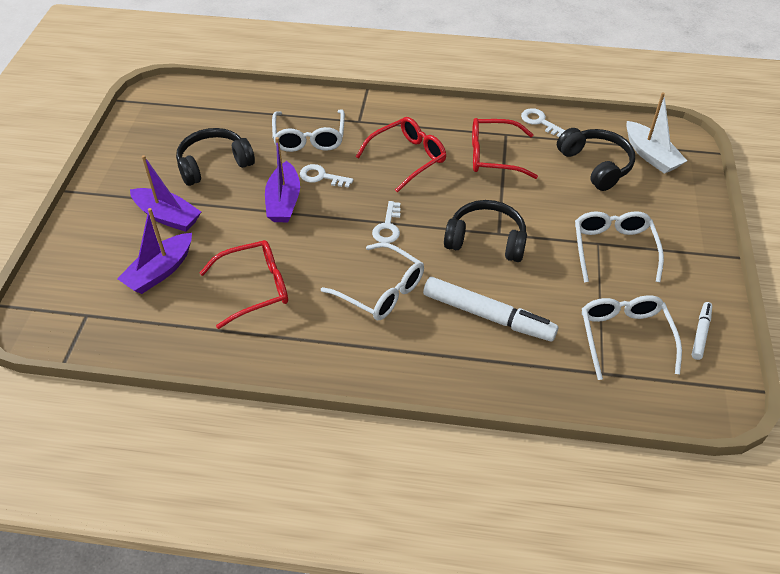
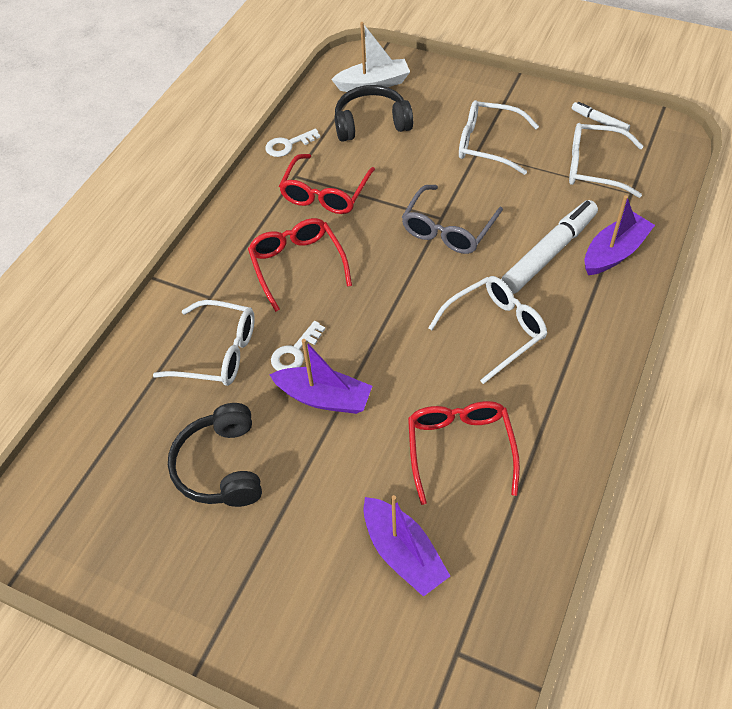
camera: 70 degrees left, 5 degrees up
(167, 216) = (303, 534): purple boat -> purple boat (614, 252)
(388, 227) = (401, 305): white key -> none
(486, 240) = (448, 230): black headphones -> grey glasses

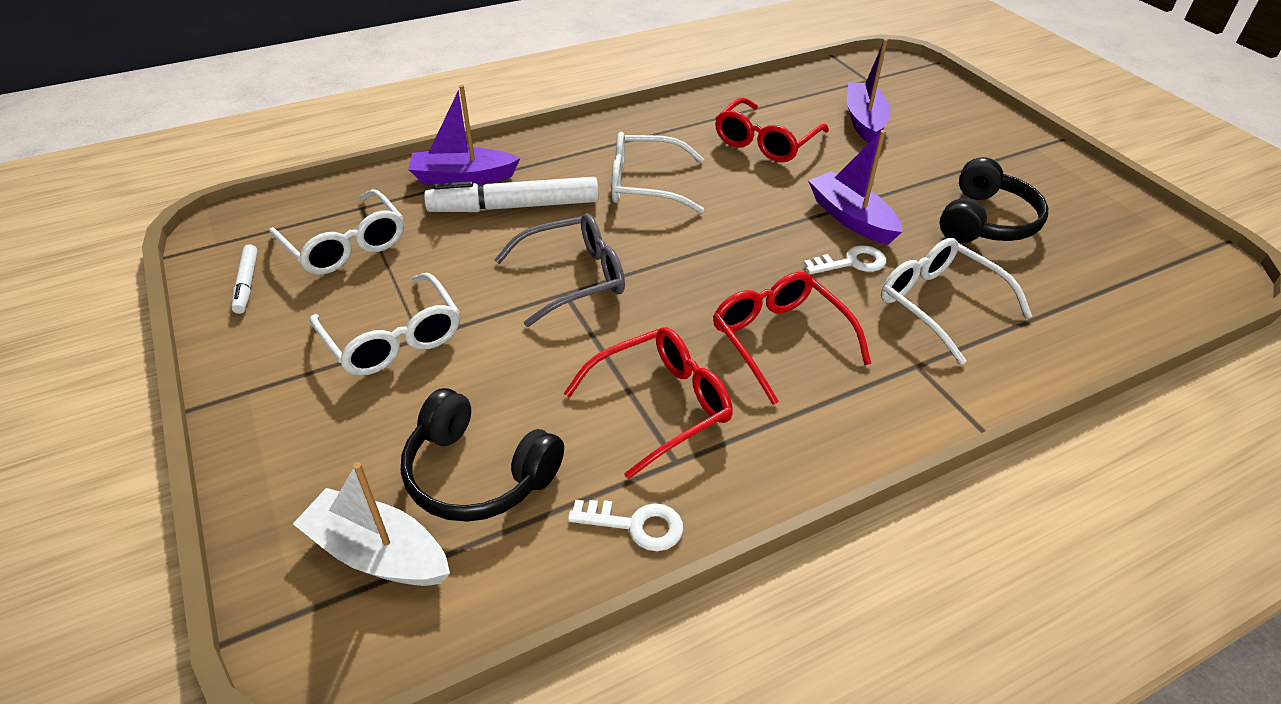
camera: 145 degrees left, 10 degrees down
(297, 265) = (779, 339): red glasses -> red glasses turned 135 degrees clockwise

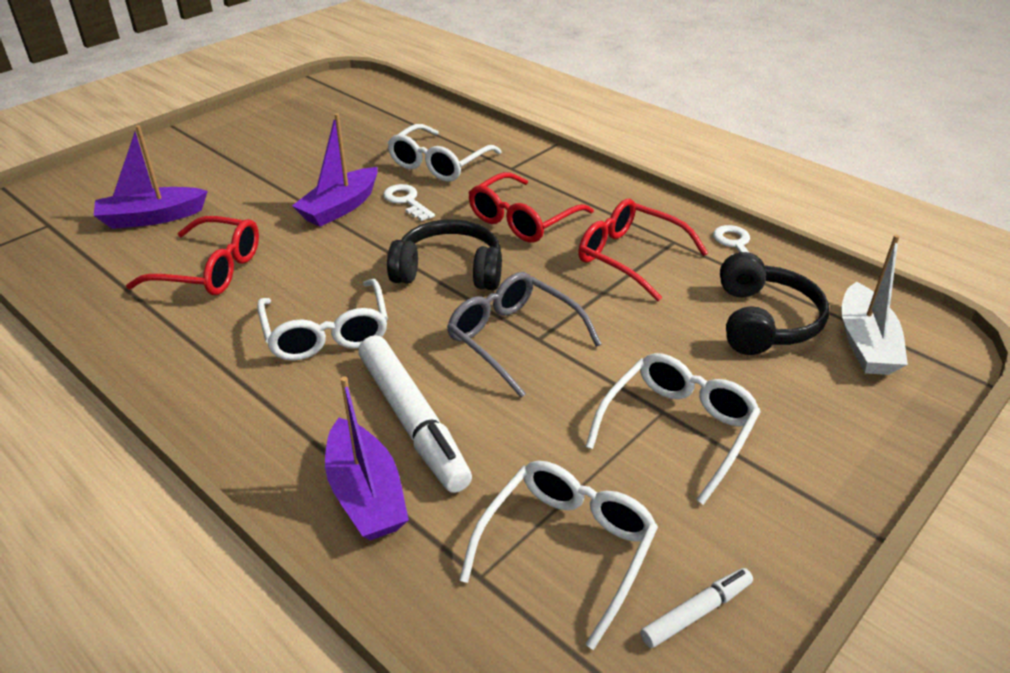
camera: 110 degrees left, 5 degrees down
(985, 221) = (319, 152): black headphones -> black headphones (449, 271)

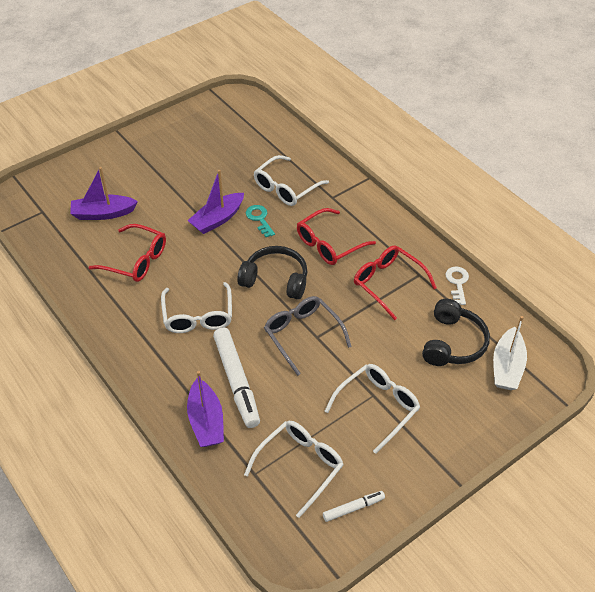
camera: 10 degrees right, 10 degrees up
(406, 201) = (259, 219): white key -> turquoise key

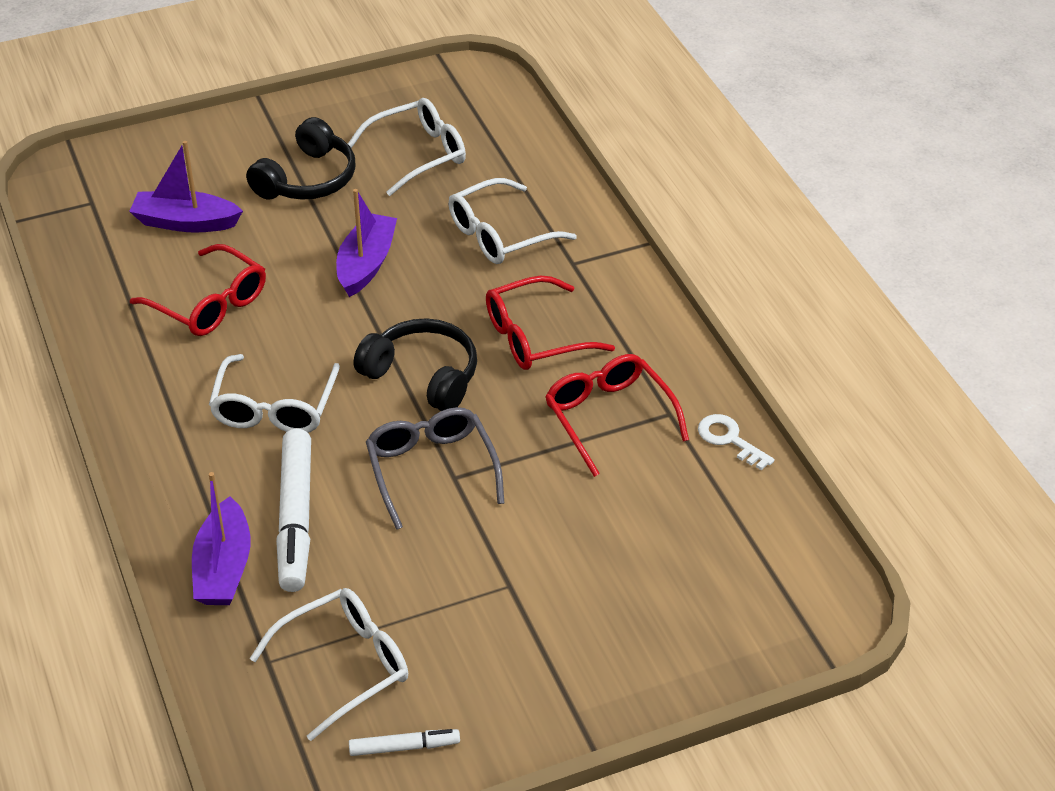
camera: 15 degrees right, 5 degrees down
(217, 219) = (366, 264): purple boat -> purple boat turned 135 degrees clockwise
(259, 219) = (435, 276): turquoise key -> none
(378, 407) = (509, 605): white glasses -> white glasses (418, 154)
(453, 343) = (679, 532): black headphones -> black headphones (307, 179)
(457, 283) = (729, 439): white key -> white key turned 60 degrees counterclockwise
(507, 367) = (757, 589): white boat -> none

